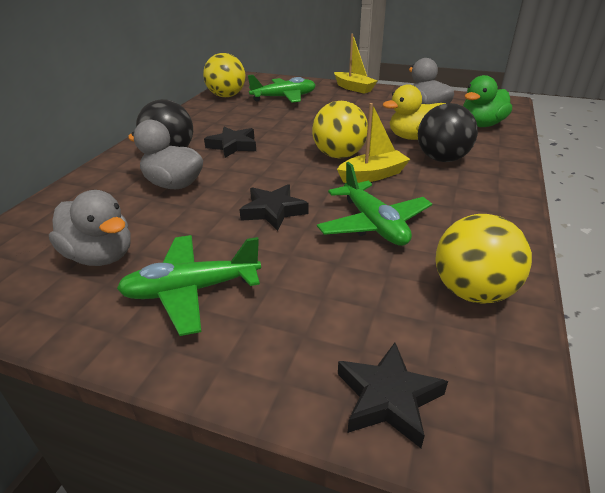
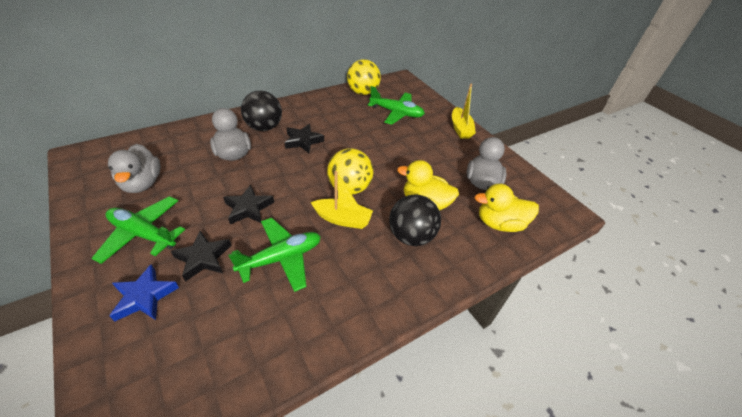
camera: 35 degrees right, 10 degrees up
(298, 330) = (144, 296): none -> blue star
(374, 224) = (281, 258): green plane -> green plane turned 135 degrees counterclockwise
(388, 398) = (117, 370): black star -> black star (203, 258)
(472, 291) = (252, 350): yellow ball -> none
(481, 125) = (499, 223): green duck -> yellow duck

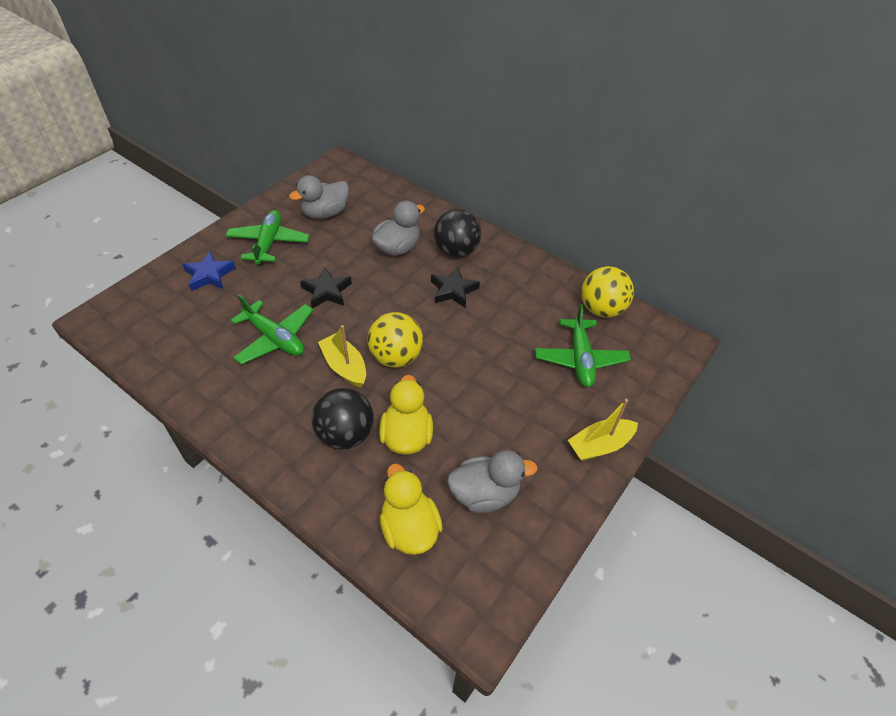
camera: 70 degrees right, 5 degrees up
(203, 258) = (257, 289): black star -> none
(342, 219) = (344, 366): yellow boat -> yellow boat turned 150 degrees clockwise

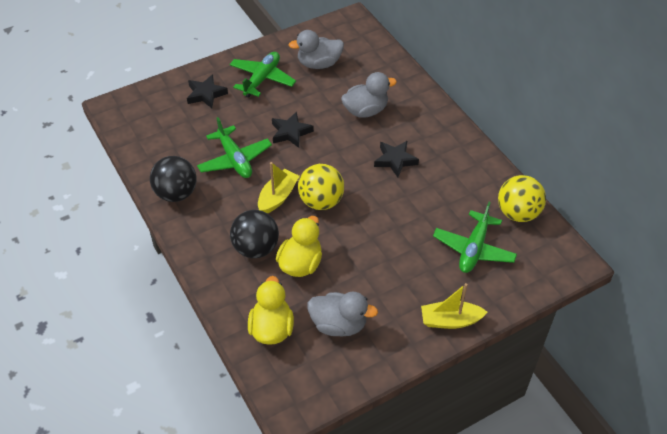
camera: 25 degrees right, 0 degrees up
(209, 275) = (206, 94): blue star -> black star
(344, 366) = (278, 197): yellow boat -> yellow boat turned 45 degrees clockwise
(456, 251) = (415, 127): black ball -> black ball (176, 193)

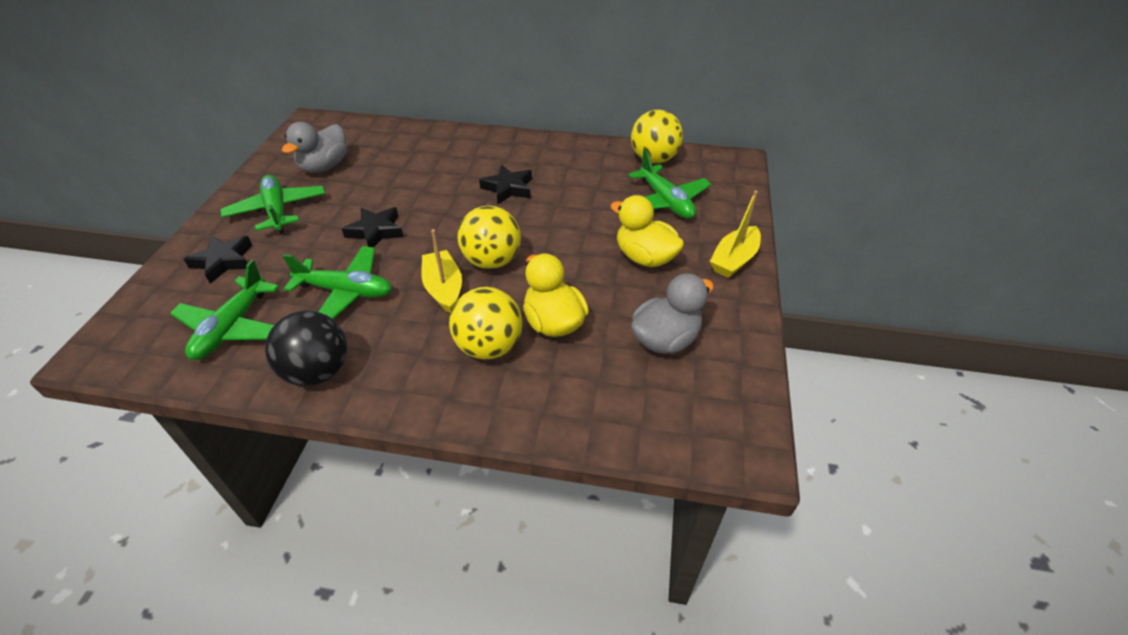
camera: 50 degrees left, 5 degrees down
(170, 138) = (232, 328): none -> green plane
(256, 248) = (489, 346): black ball -> yellow ball
(271, 328) = (616, 400): yellow duck -> yellow duck (645, 257)
(365, 111) = (425, 172): grey duck -> none

